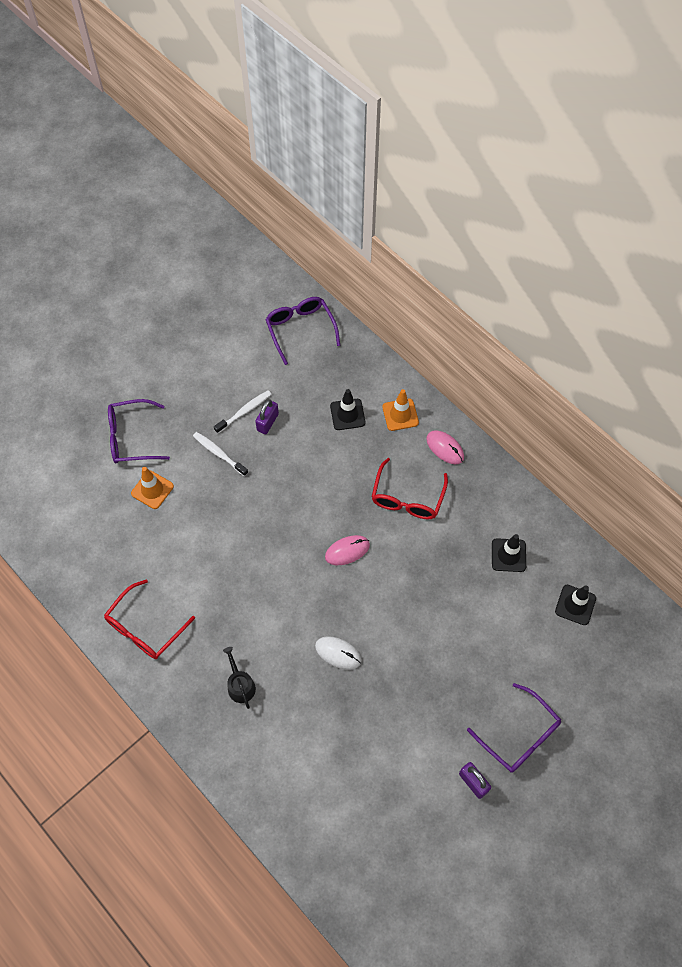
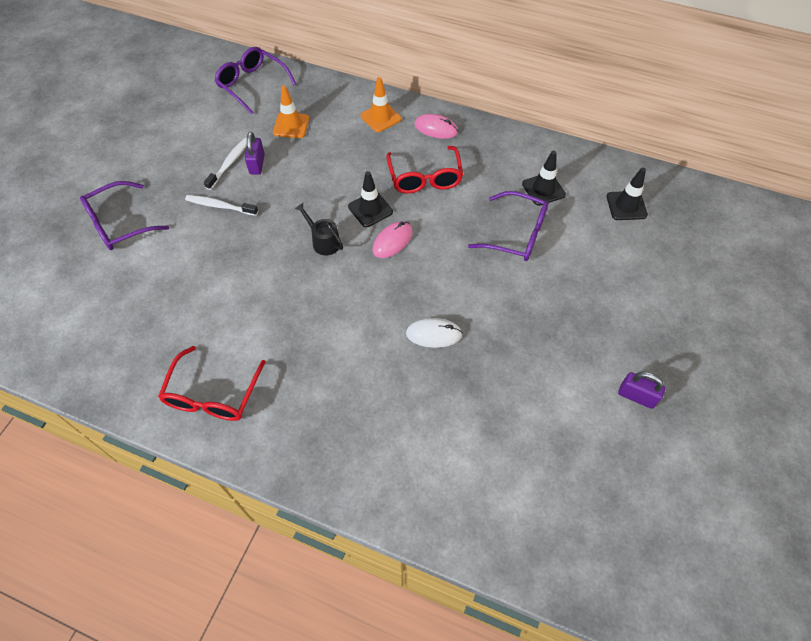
camera: 25 degrees left, 5 degrees down
(152, 490) = (163, 262): orange traffic cone -> orange traffic cone (291, 125)
(240, 685) = (347, 407): black watering can -> black watering can (323, 241)
(347, 414) = (331, 133): black traffic cone -> black traffic cone (370, 209)
(519, 735) = (650, 334): purple glasses -> purple glasses (516, 234)

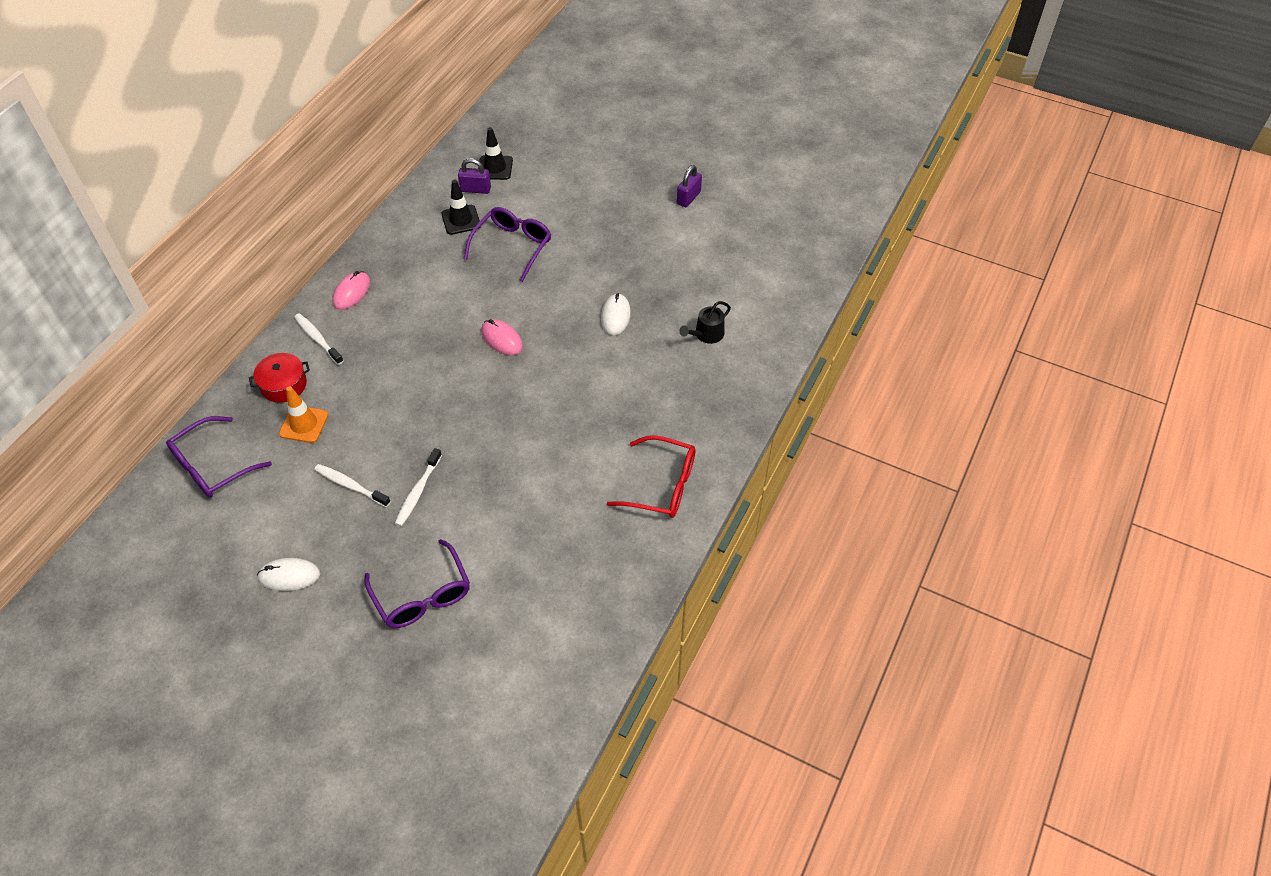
camera: 85 degrees left, 5 degrees down
(150, 143) = (289, 576): none -> white mouse
(257, 164) = (360, 457): purple padlock -> purple padlock (475, 189)
(323, 241) = (490, 395): black watering can -> black watering can (706, 334)
(331, 107) = (283, 385): none -> red pot
(370, 209) = (455, 355): black traffic cone -> none
(380, 117) = (318, 339): orange traffic cone -> white toothbrush
(424, 177) = (422, 307): red glasses -> none

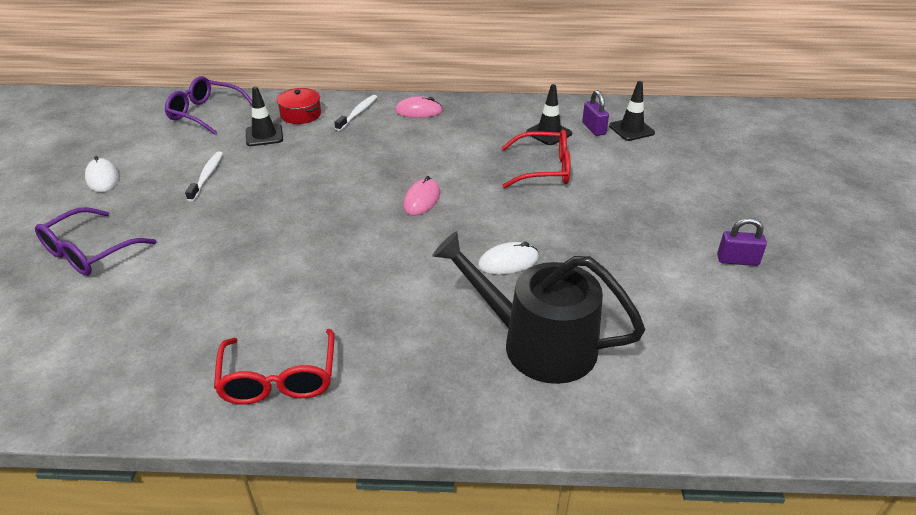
camera: 65 degrees right, 15 degrees down
(304, 424) = (264, 135): orange traffic cone -> black traffic cone
(418, 491) = (211, 212): white toothbrush -> none
(512, 247) = (543, 169): purple glasses -> red glasses
(706, 334) = (538, 344): black watering can -> black watering can, size x2.30

